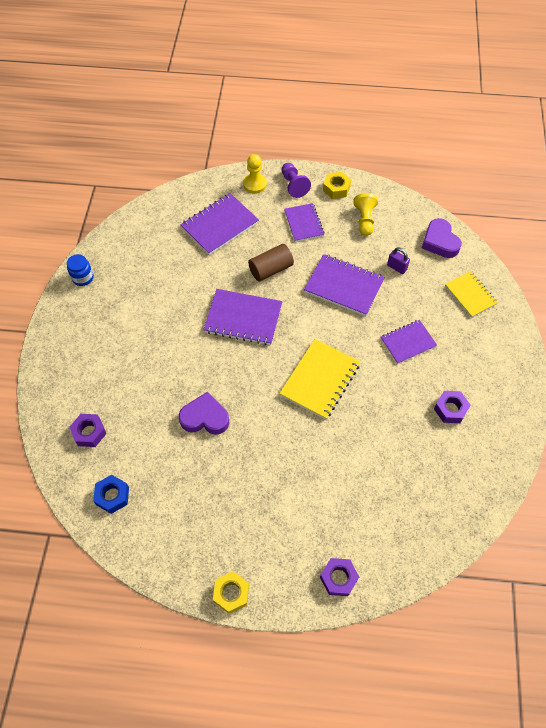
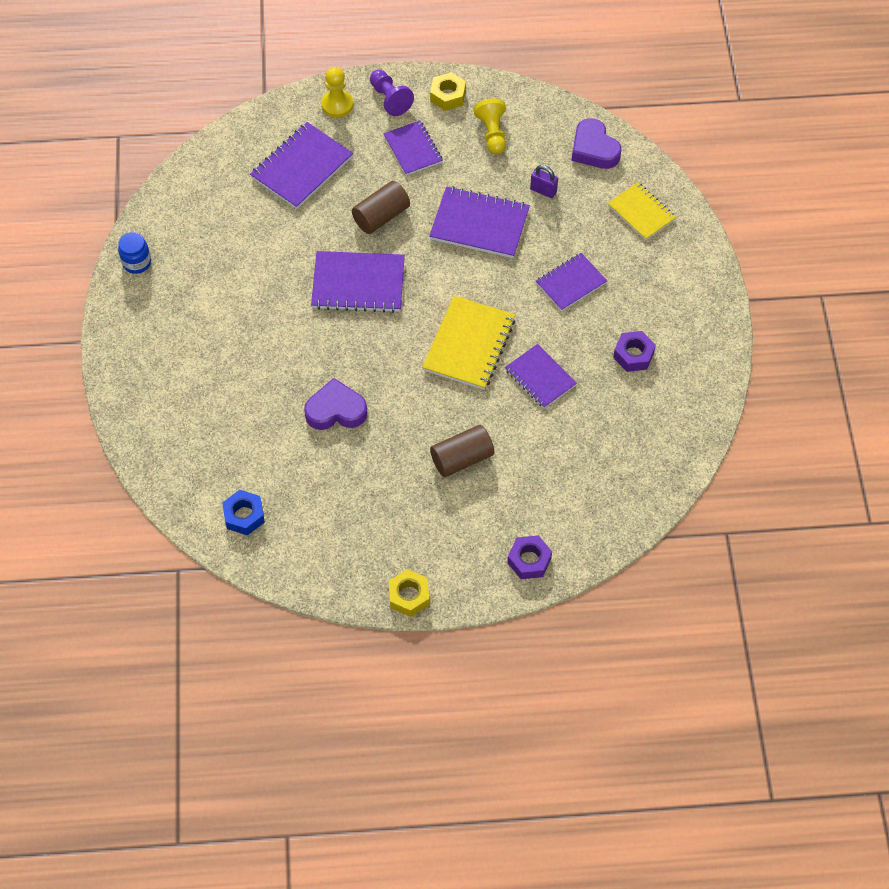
camera: 10 degrees left, 0 degrees up
(89, 432) = (196, 449): purple nut -> none
(297, 475) = (462, 458): none -> brown cylinder
(372, 416) = (540, 377): none -> purple notebook

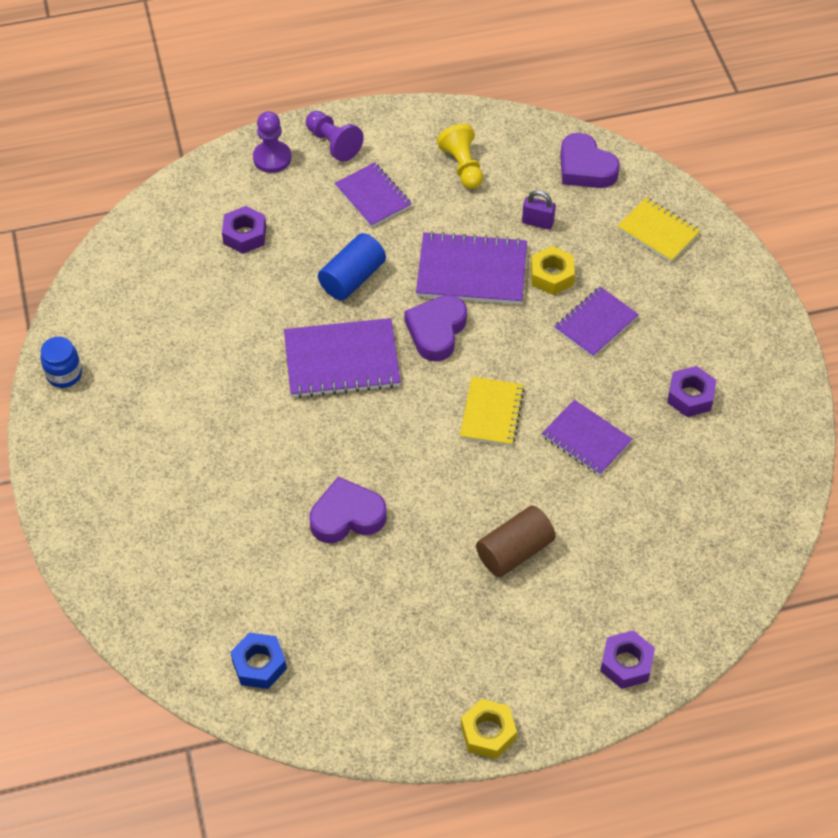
camera: 10 degrees left, 5 degrees down
(302, 167) = (245, 235): purple notebook -> purple nut
(337, 105) = (272, 158): yellow pawn -> purple pawn
(381, 216) = (352, 278): brown cylinder -> blue cylinder
(439, 270) = (436, 331): none -> purple heart
(448, 96) = (400, 131): yellow nut -> yellow nut (551, 275)
(469, 344) = (491, 413): yellow notebook -> yellow notebook, size x0.65

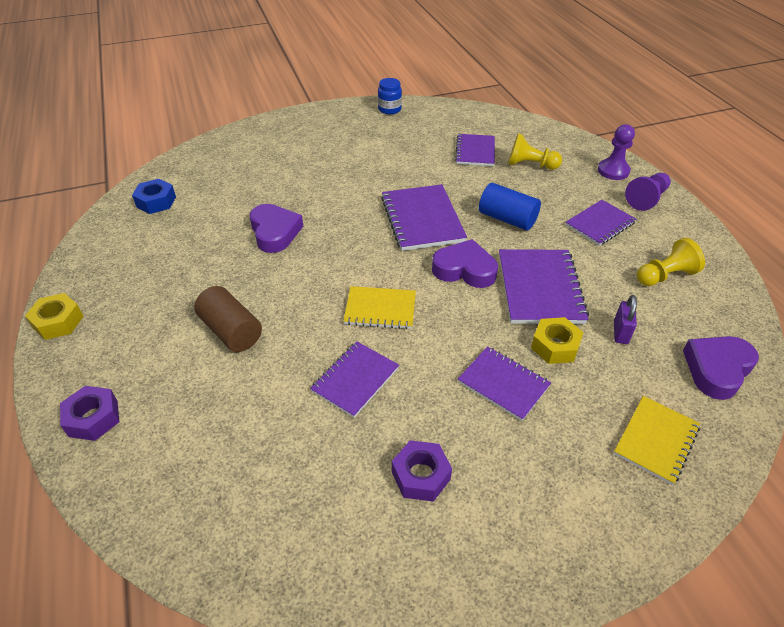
camera: 85 degrees right, 10 degrees down
(202, 287) = (475, 151): none -> purple notebook
(245, 235) = (530, 165): purple nut -> yellow pawn

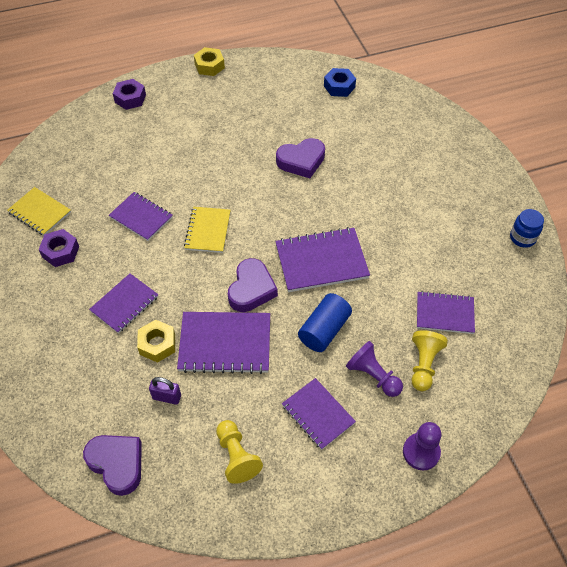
camera: 90 degrees right, 10 degrees up
(231, 331) = (193, 149): brown cylinder -> none
(646, 199) = (365, 475): purple pawn -> purple pawn (373, 376)
(656, 440) = (59, 395): yellow notebook -> yellow notebook (40, 212)

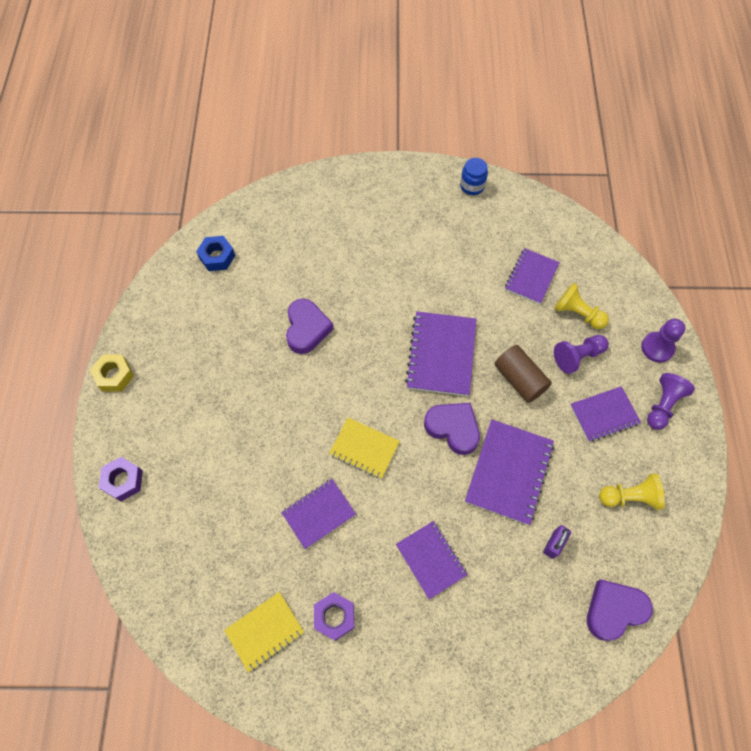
camera: 70 degrees left, 10 degrees up
(157, 344) = (491, 538): yellow nut -> none
(324, 330) = (519, 379): blue cylinder -> brown cylinder
(353, 470) = (662, 405): none -> purple pawn

